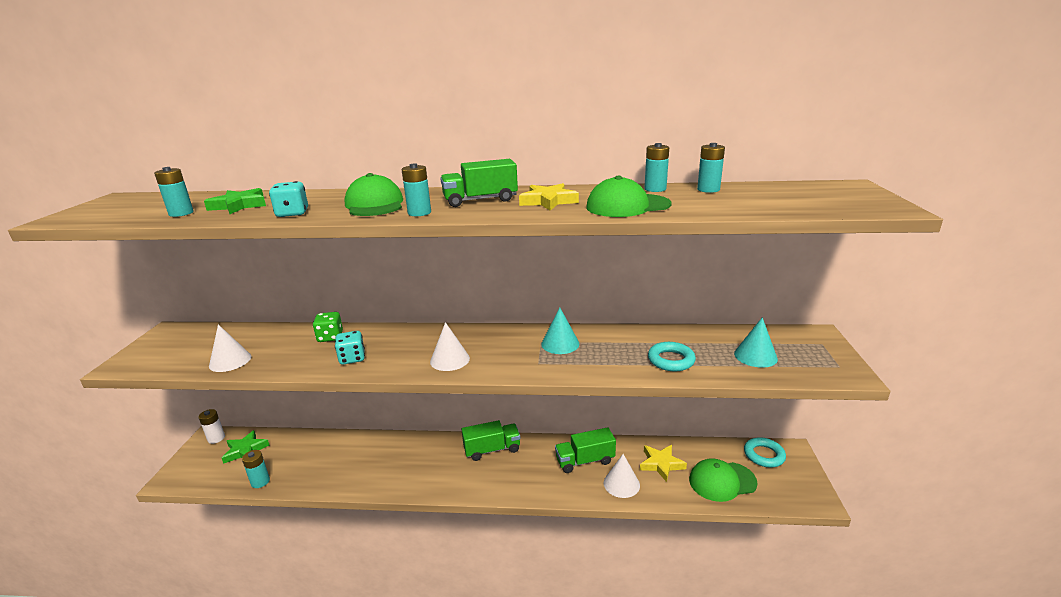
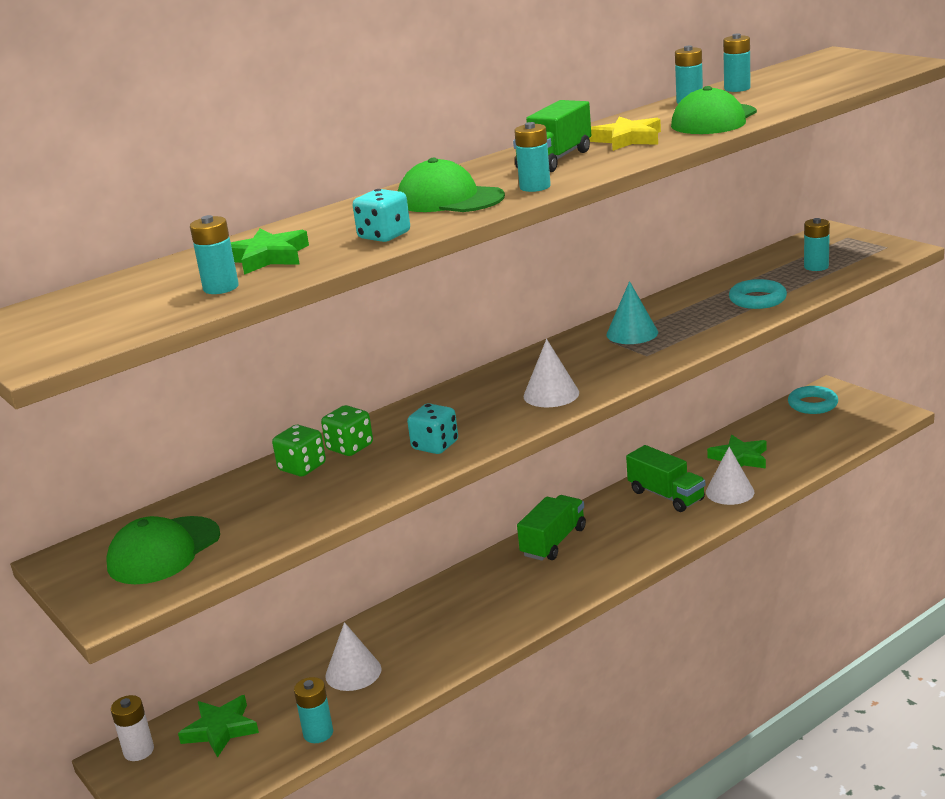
camera: 40 degrees left, 0 degrees up
(230, 361) = (275, 524): white cone -> white cone (353, 672)
(298, 336) = (302, 467): none -> green dice
(585, 461) = (666, 495): green truck -> green truck turned 75 degrees counterclockwise
(661, 464) = (739, 458): yellow star -> green star
(722, 481) = (809, 441): green cap -> green cap (164, 551)
(755, 356) = (816, 267): turquoise cone -> turquoise battery

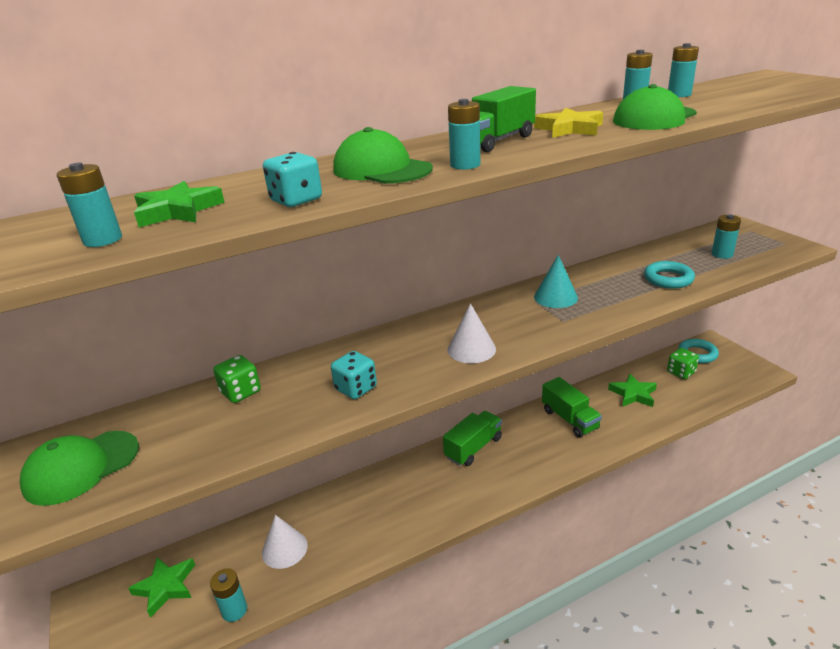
camera: 10 degrees right, 5 degrees up
(139, 751) = (99, 595): white battery -> none
(350, 447) = (288, 377): green dice -> green dice (681, 372)
(730, 492) = (621, 425): white cone -> none

